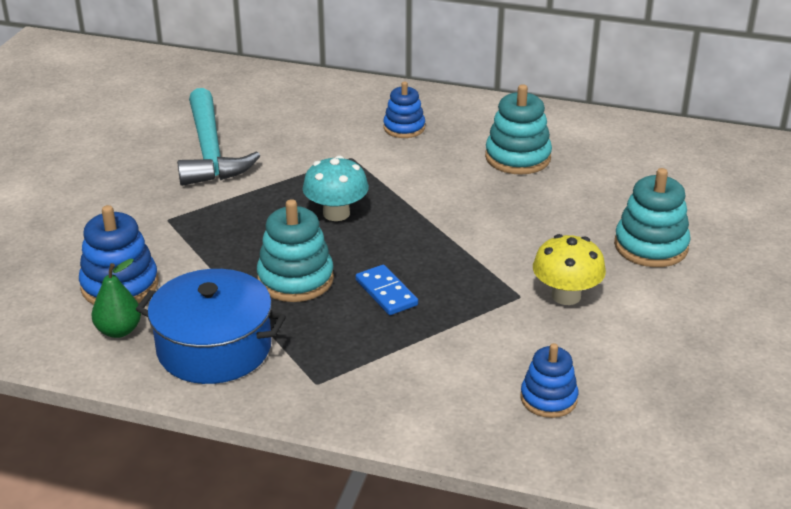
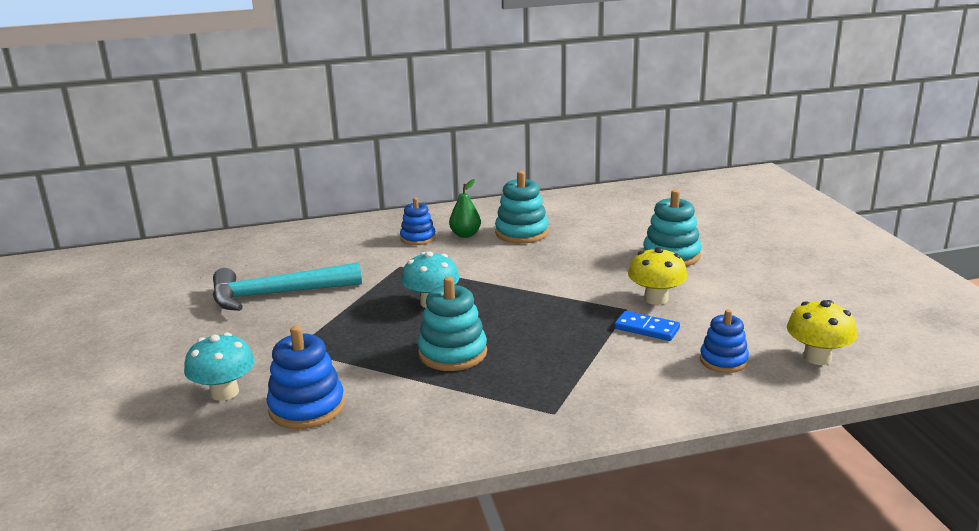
camera: 30 degrees left, 10 degrees down
(72, 243) = (224, 392): none -> turquoise mushroom
(119, 330) = (345, 439): green pear -> green pear (465, 235)
(210, 151) = (277, 294): turquoise hammer -> turquoise hammer turned 120 degrees clockwise
(214, 348) = (443, 420): blue pot -> none
(386, 293) = (532, 338): blue domino -> blue domino (646, 329)
(657, 439) = (817, 357): none -> yellow mushroom

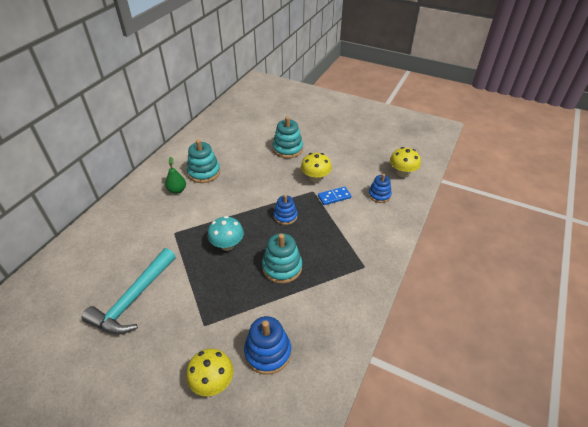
camera: 50 degrees left, 20 degrees up
(224, 392) = (212, 382): turquoise mushroom -> yellow mushroom
(418, 238) = (154, 207): blue stacking toy -> blue stacking toy (285, 216)

